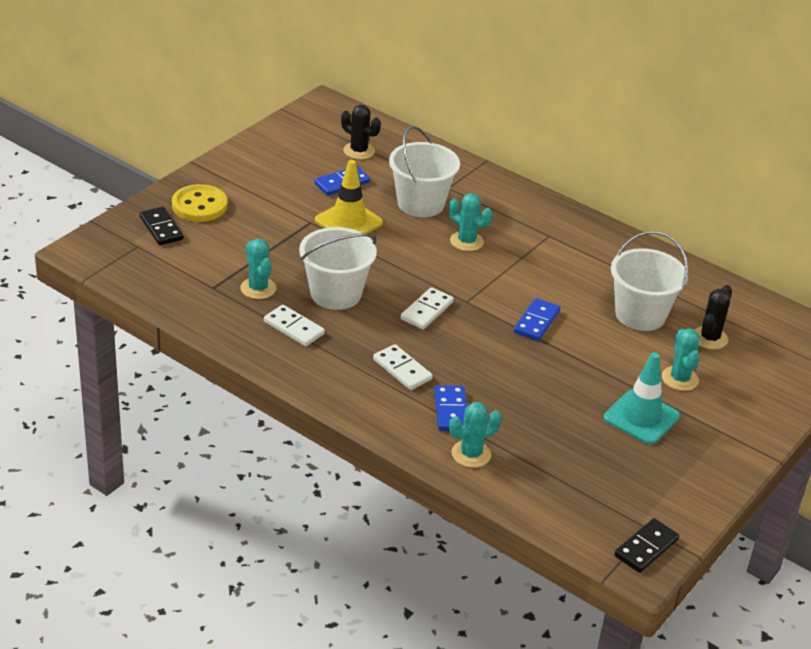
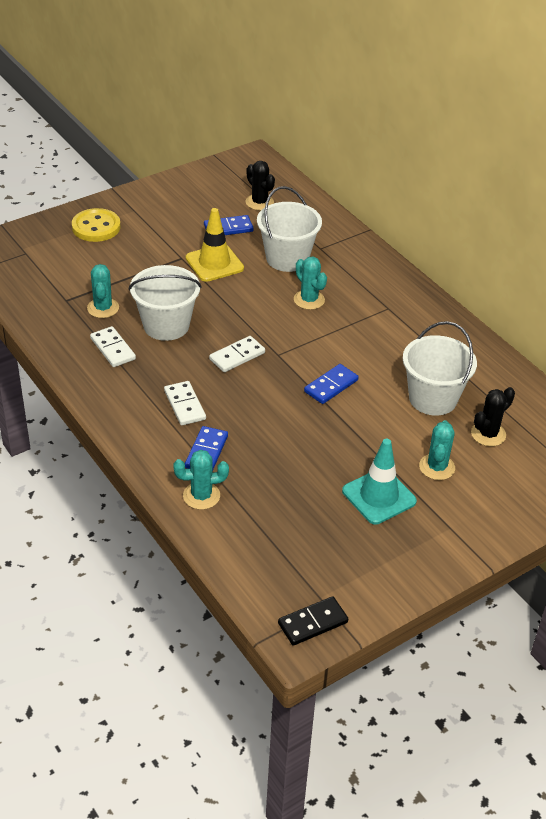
camera: 20 degrees right, 5 degrees up
(161, 228) = (53, 241): black domino -> none

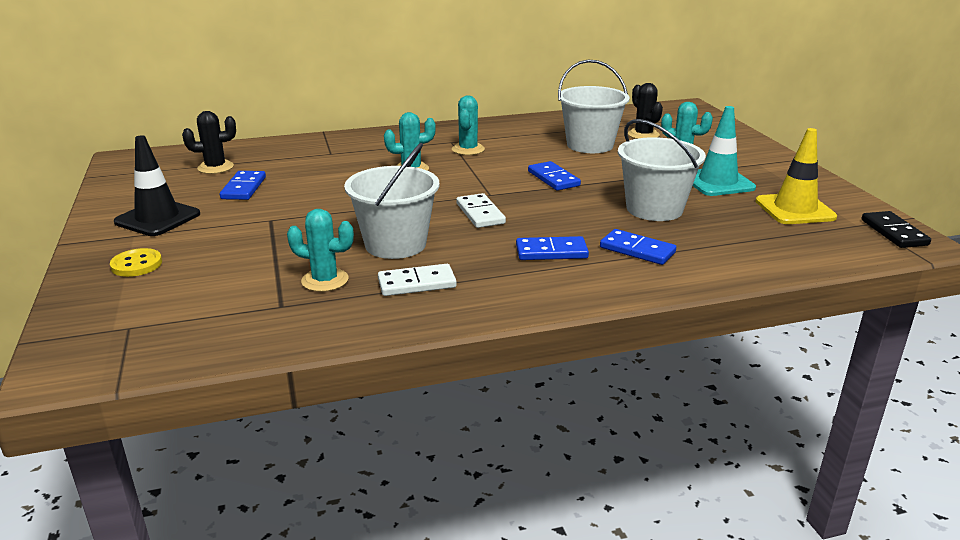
camera: 70 degrees left, 15 degrees down
(96, 227) = (136, 264): yellow button -> yellow button, size x0.65
(162, 210) = (157, 218): none -> black traffic cone
(184, 405) = (551, 252): white domino -> blue domino
(201, 496) = (710, 262): turquoise cactus -> turquoise cactus (468, 149)
(214, 263) = (301, 203): yellow traffic cone -> yellow traffic cone (795, 209)
(287, 258) = (332, 169): white bucket -> white bucket (654, 209)

